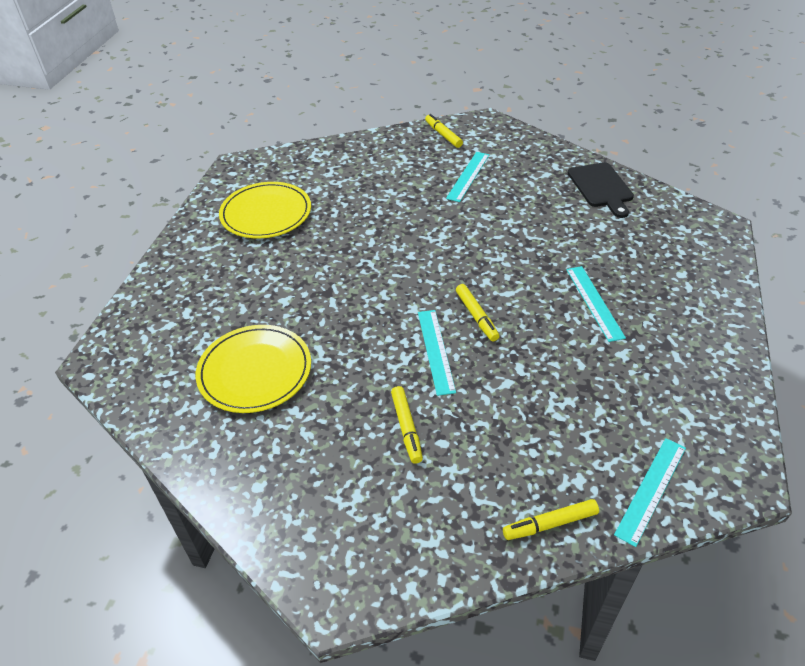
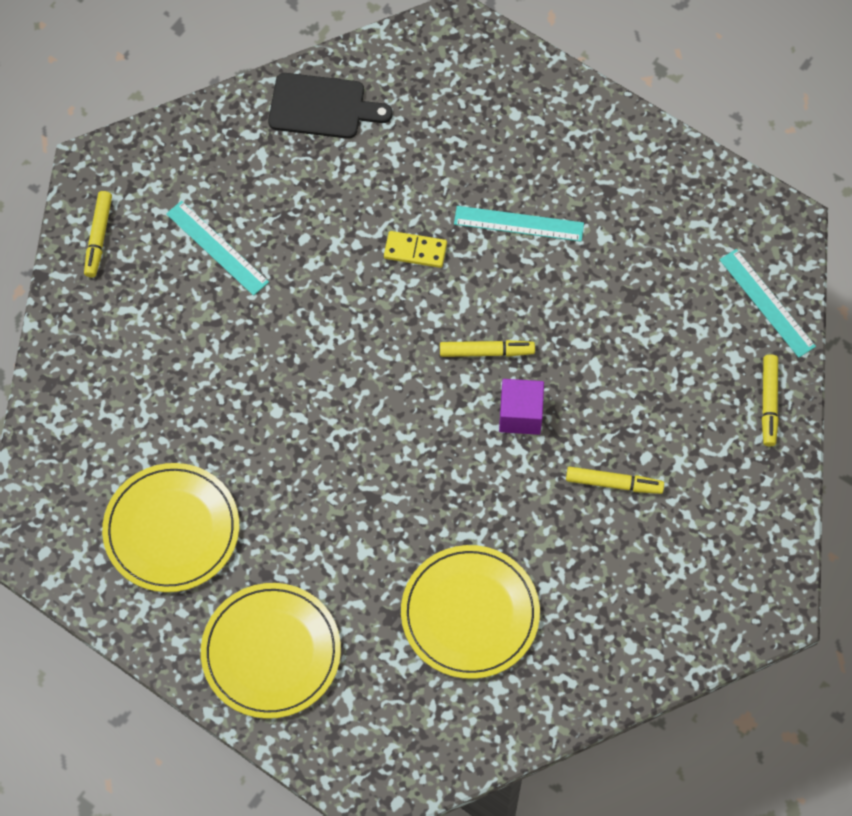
camera: 70 degrees left, 20 degrees up
(193, 279) = (271, 652): none -> yellow plate
(436, 351) = (520, 414): turquoise ruler -> purple cube
(443, 135) = (99, 237): yellow marker -> yellow marker turned 75 degrees counterclockwise
(530, 257) = (415, 251): none -> yellow domino

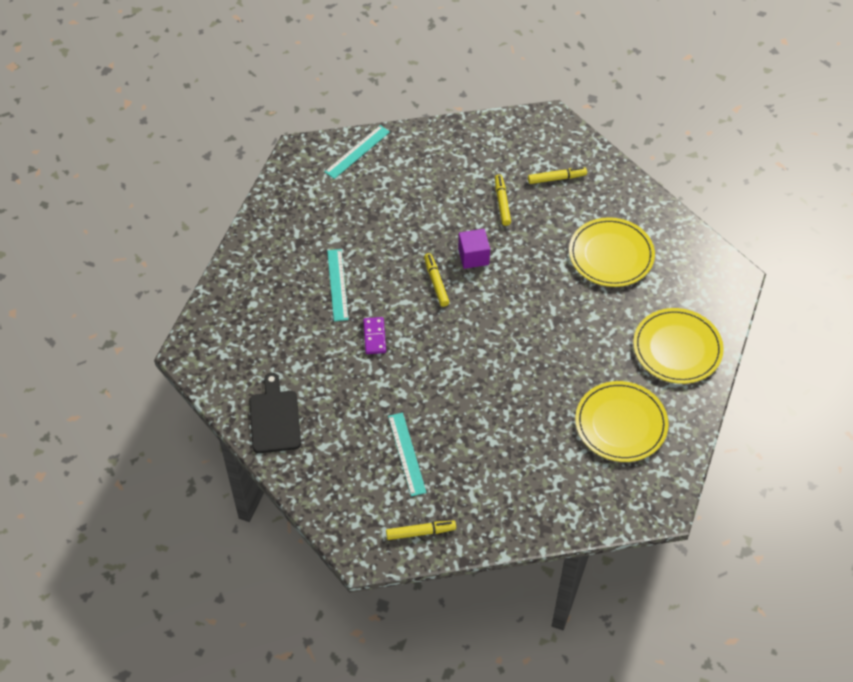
camera: 105 degrees left, 10 degrees down
(217, 247) = (406, 454): turquoise ruler -> turquoise ruler turned 45 degrees counterclockwise
(415, 251) = (374, 337): yellow domino -> purple domino
(769, 403) = (424, 140): yellow marker -> yellow marker (556, 178)

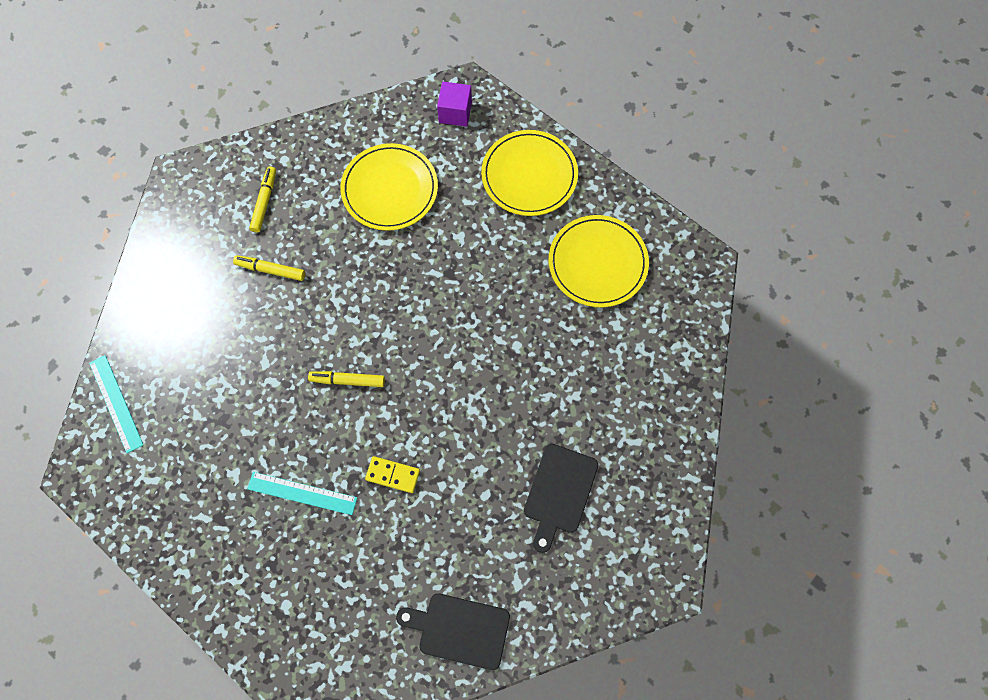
camera: 70 degrees left, 15 degrees up
(374, 337) = (393, 475): purple domino -> yellow domino
(406, 454) = (559, 492): turquoise ruler -> black cutting board
(420, 532) = (660, 511): yellow marker -> none
(473, 256) = (330, 327): purple cube -> purple cube (455, 112)

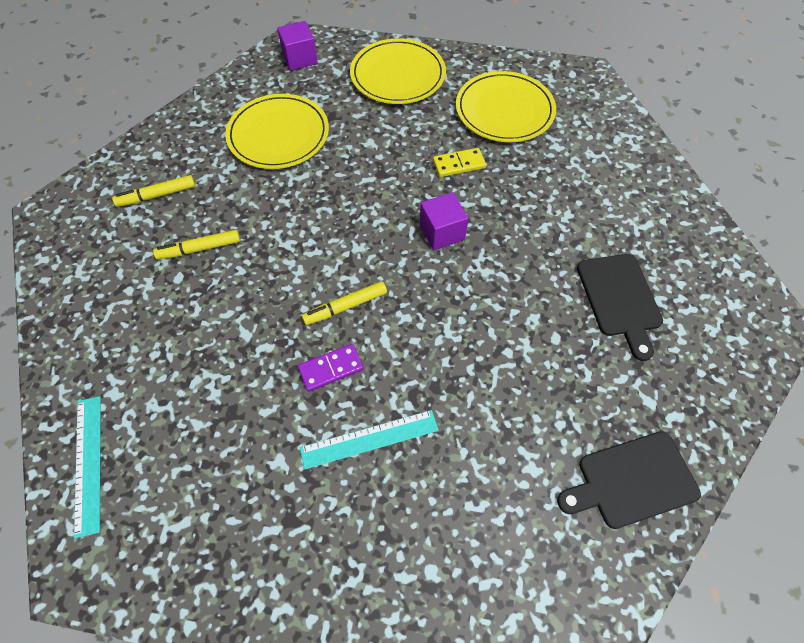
camera: 30 degrees left, 10 degrees down
(116, 403) = (88, 463): turquoise ruler -> turquoise ruler turned 45 degrees clockwise
(264, 202) = (157, 195): yellow marker -> yellow marker turned 90 degrees counterclockwise
(307, 425) = (331, 369): none -> purple domino
(393, 475) = (452, 368): yellow domino -> yellow domino (459, 164)
(461, 356) = (442, 232): none -> purple cube

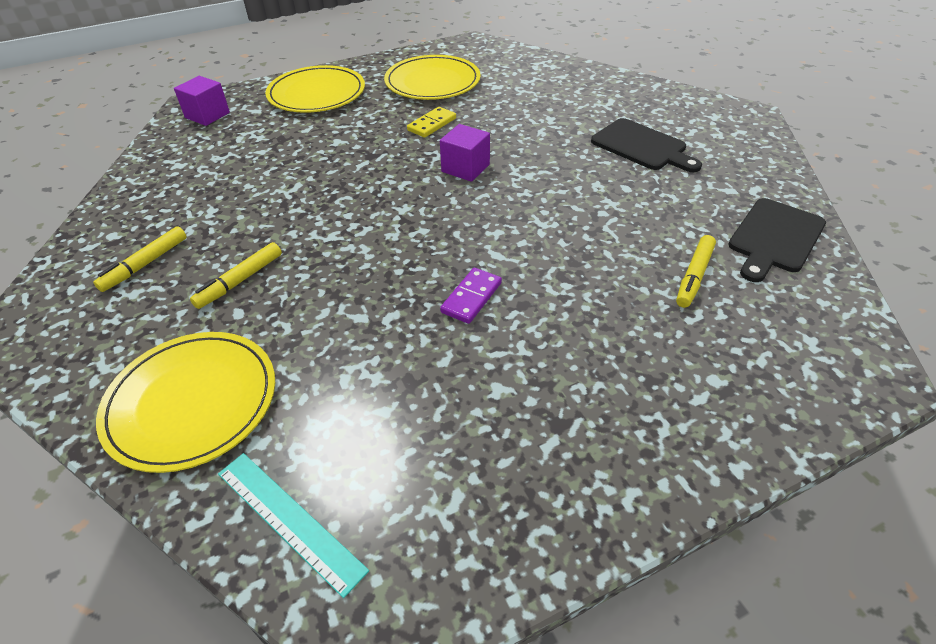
camera: 35 degrees left, 15 degrees down
(278, 135) = (240, 170): yellow plate -> yellow plate (192, 402)
(345, 307) = (436, 251): yellow marker -> yellow marker (694, 276)
(369, 439) = (560, 325): turquoise ruler -> none

